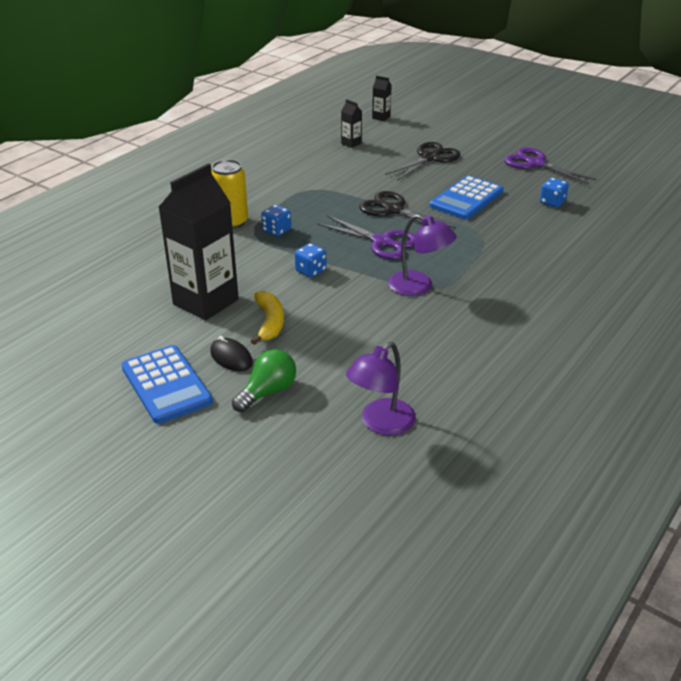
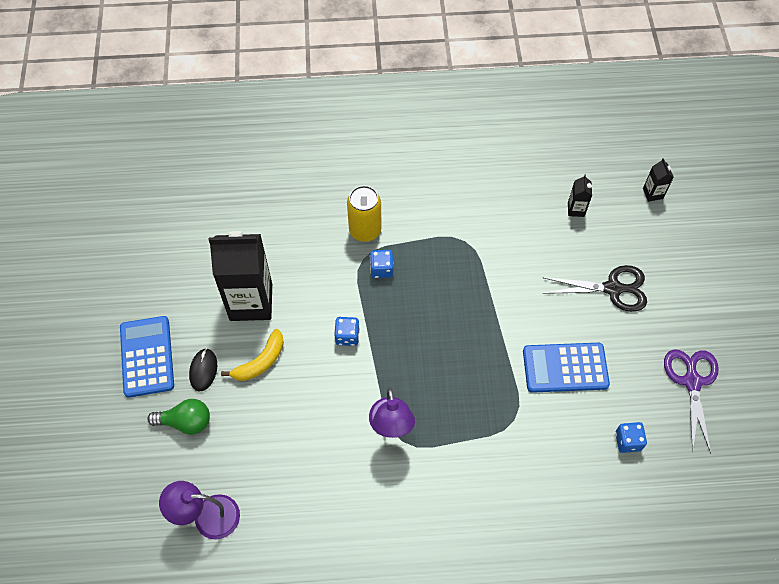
camera: 50 degrees right, 25 degrees up
(166, 384) = (147, 357): blue calculator -> blue calculator turned 150 degrees clockwise
(382, 242) = (433, 354): purple scissors -> none
(393, 210) = (491, 326): black scissors -> none

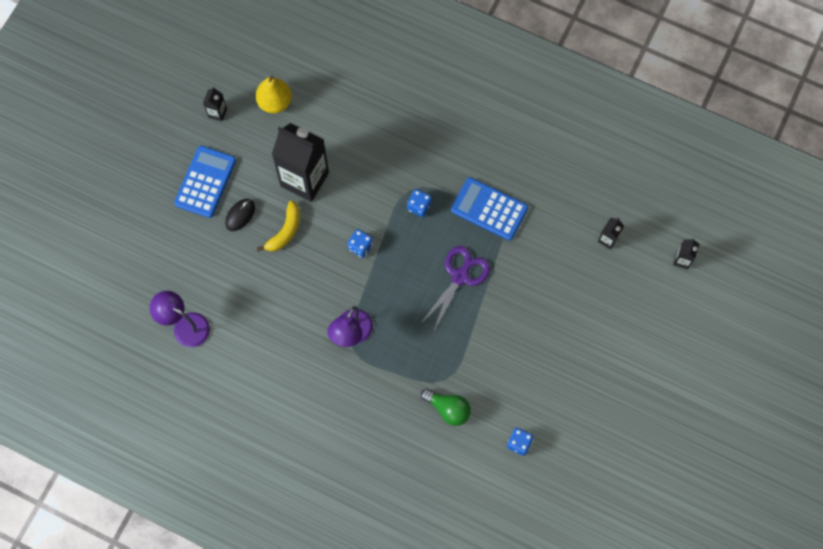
camera: 30 degrees right, 10 degrees up
(122, 284) = (217, 113): none -> black carton
(177, 245) = (275, 102): none -> yellow pear
(186, 422) = (207, 248): green light bulb -> green light bulb (448, 409)
(260, 361) = (285, 231): yellow banana -> yellow banana turned 45 degrees counterclockwise
(365, 230) = (426, 166): yellow can -> none
(565, 368) = (510, 362): blue calculator -> blue calculator (489, 209)
(613, 289) = (591, 321): black scissors -> none
(692, 381) = (601, 427): purple scissors -> purple scissors (460, 276)

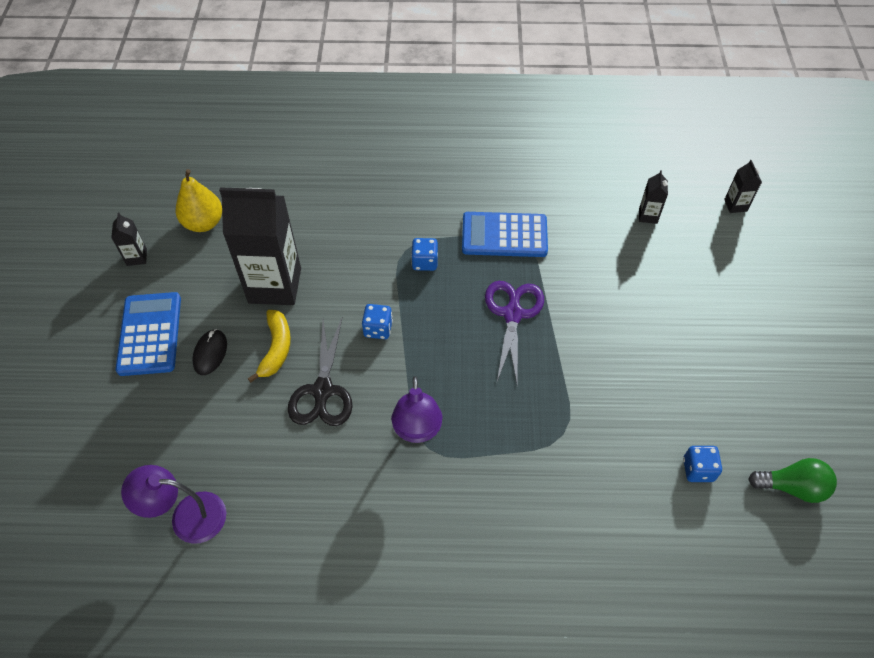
camera: 25 degrees left, 15 degrees down
(302, 277) = (322, 391): none -> black scissors
(448, 409) = (587, 468): green light bulb -> green light bulb (792, 487)

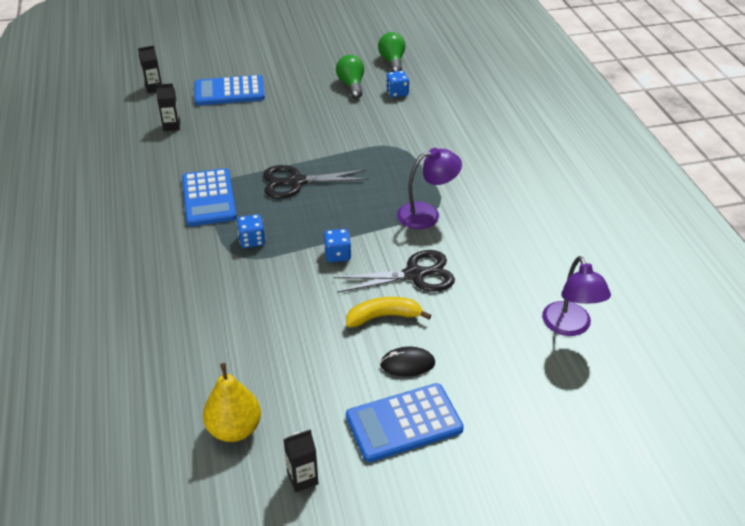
camera: 105 degrees left, 15 degrees down
(275, 285) = (309, 338): black carton -> none
(513, 314) = (296, 182): purple scissors -> black scissors
(719, 276) = (229, 92): none -> blue calculator
(724, 415) = (351, 85): none -> green light bulb

